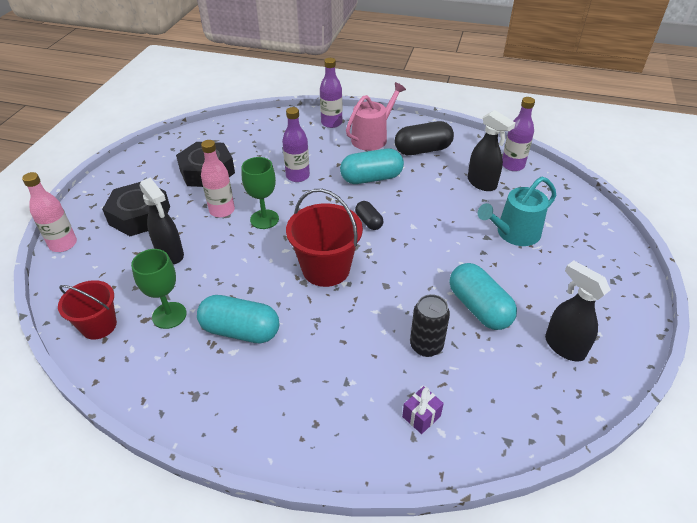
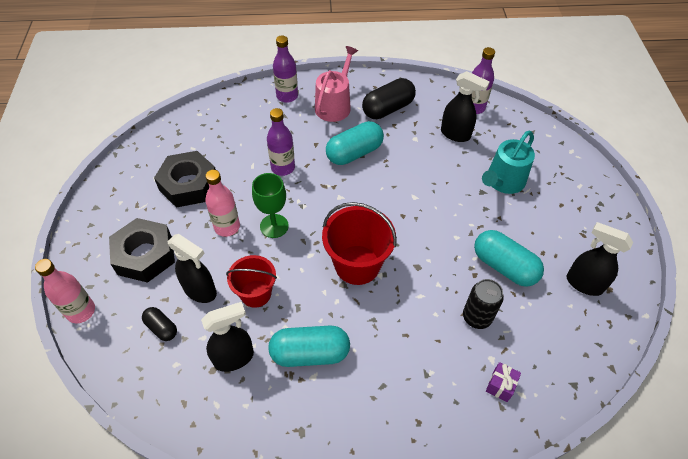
camera: 20 degrees left, 10 degrees up
(99, 325) = (170, 390): red bucket -> red bucket (256, 293)
(169, 315) = (234, 358): green goblet -> black spray bottle
(368, 222) = (373, 202): black capsule -> black capsule (161, 328)

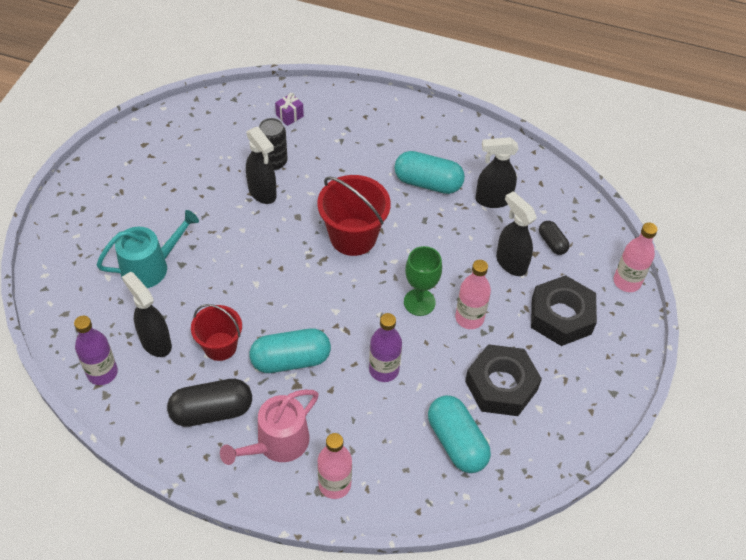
camera: 160 degrees left, 0 degrees up
(256, 293) = (459, 243): red bucket -> red bucket (220, 346)
(287, 96) = (334, 484): purple bottle -> pink bottle
(504, 266) = (218, 190): turquoise capsule -> turquoise capsule (457, 442)
(583, 283) = (161, 155): black spray bottle -> black spray bottle (262, 193)

